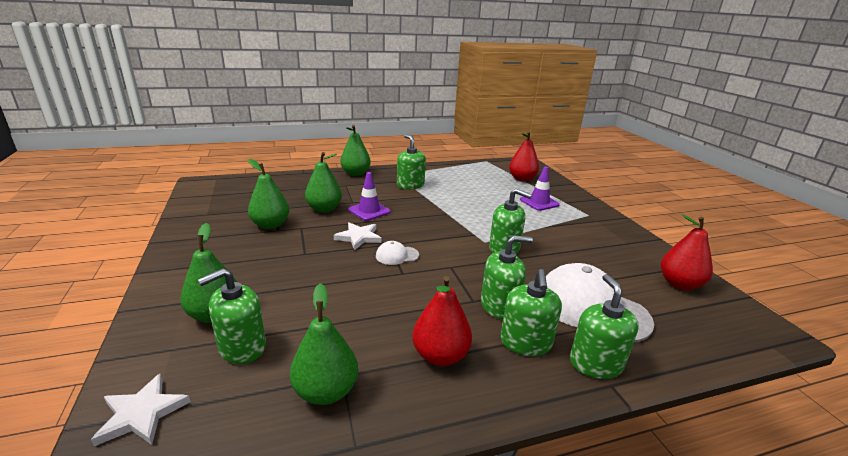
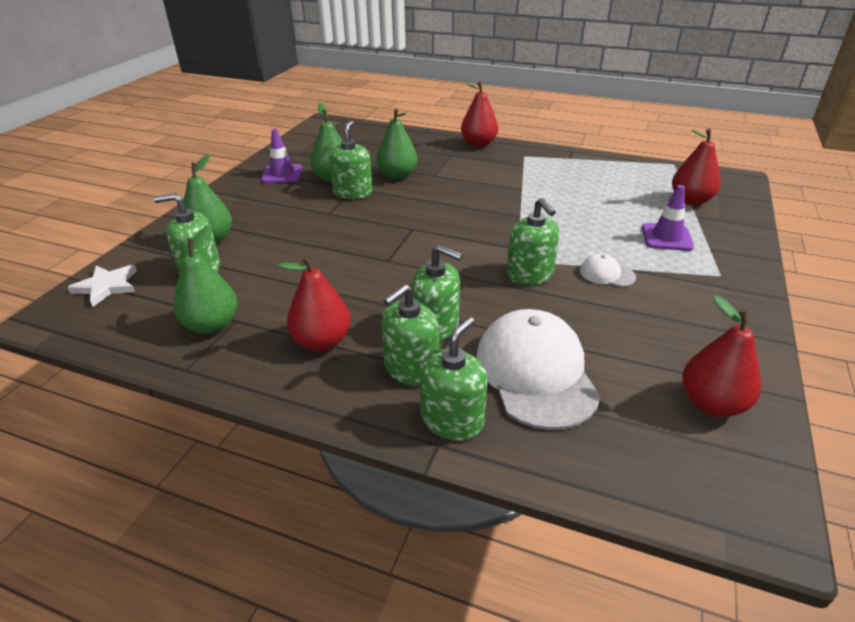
camera: 40 degrees right, 10 degrees up
(355, 173) = (478, 144): green pear -> red pear
(359, 237) = (393, 213): white star -> none
(369, 211) = (438, 189): purple traffic cone -> purple traffic cone (282, 174)
(397, 255) = (404, 242): white cap -> white cap (607, 274)
(410, 185) = (522, 172): green soap dispenser -> green soap dispenser (352, 192)

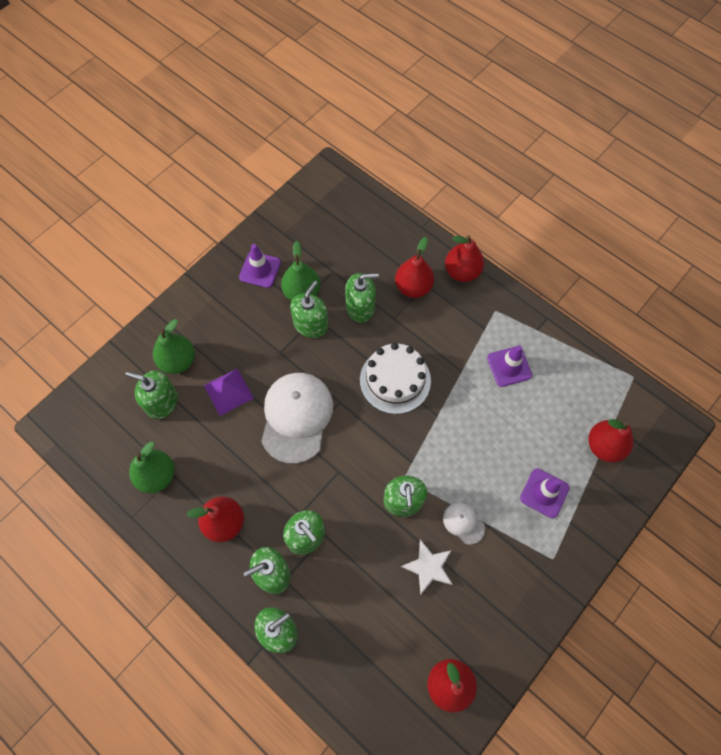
camera: 20 degrees right, 30 degrees up
(107, 286) = (94, 400): white star -> white star (428, 567)
(281, 247) = (228, 391): none -> purple pyramid
(397, 175) = (360, 307): green pear -> green soap dispenser
(440, 158) = (413, 287): none -> red pear
(461, 205) = (395, 380): none -> white cake
(535, 372) = (351, 610): white cap -> white cap (296, 417)
(563, 179) = (509, 366): none -> purple traffic cone

